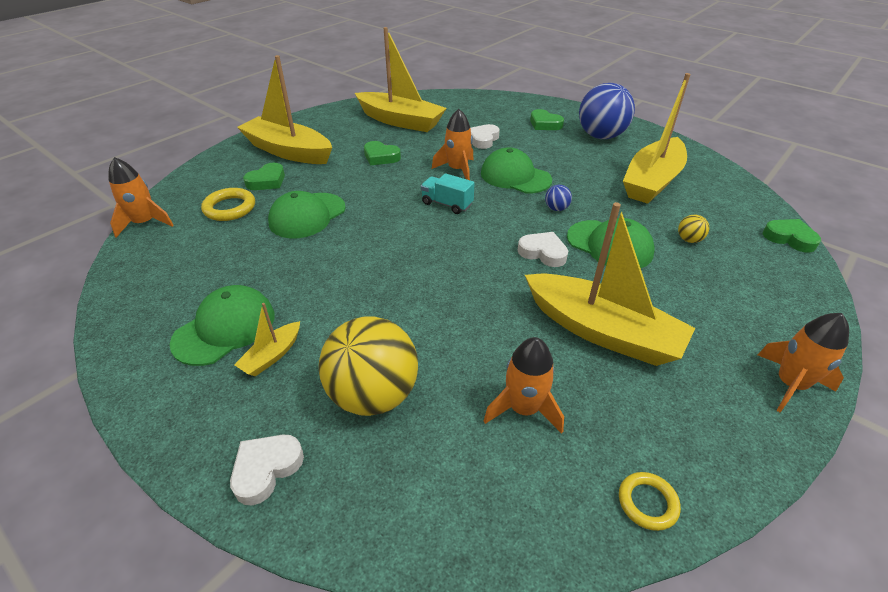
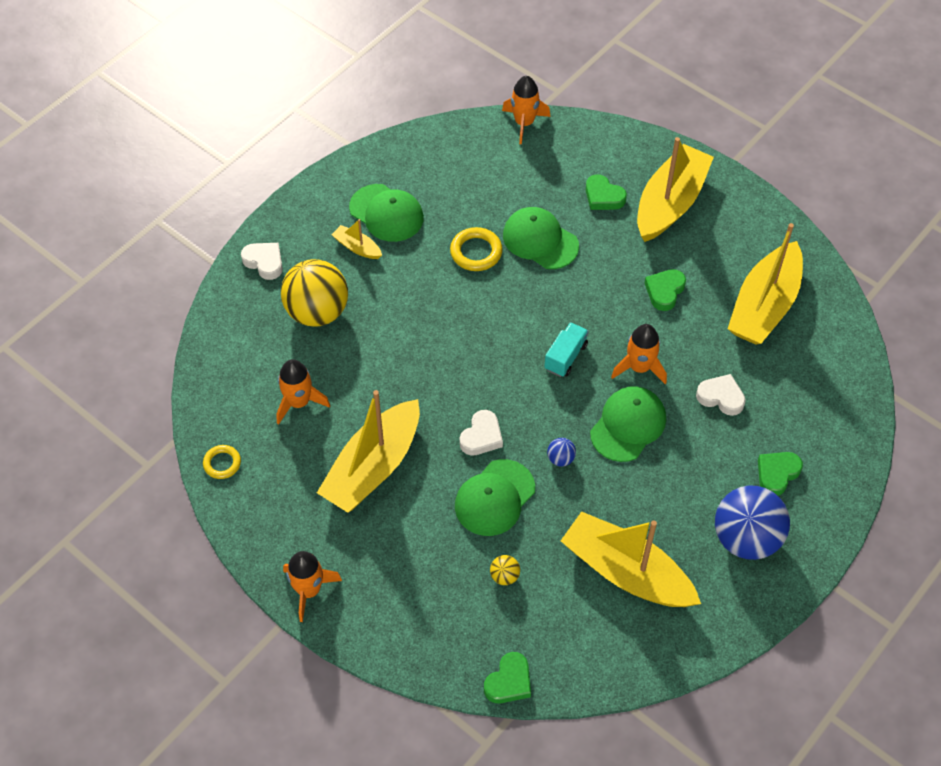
camera: 90 degrees right, 15 degrees up
(230, 208) = (551, 178): yellow ring -> yellow ring (476, 252)

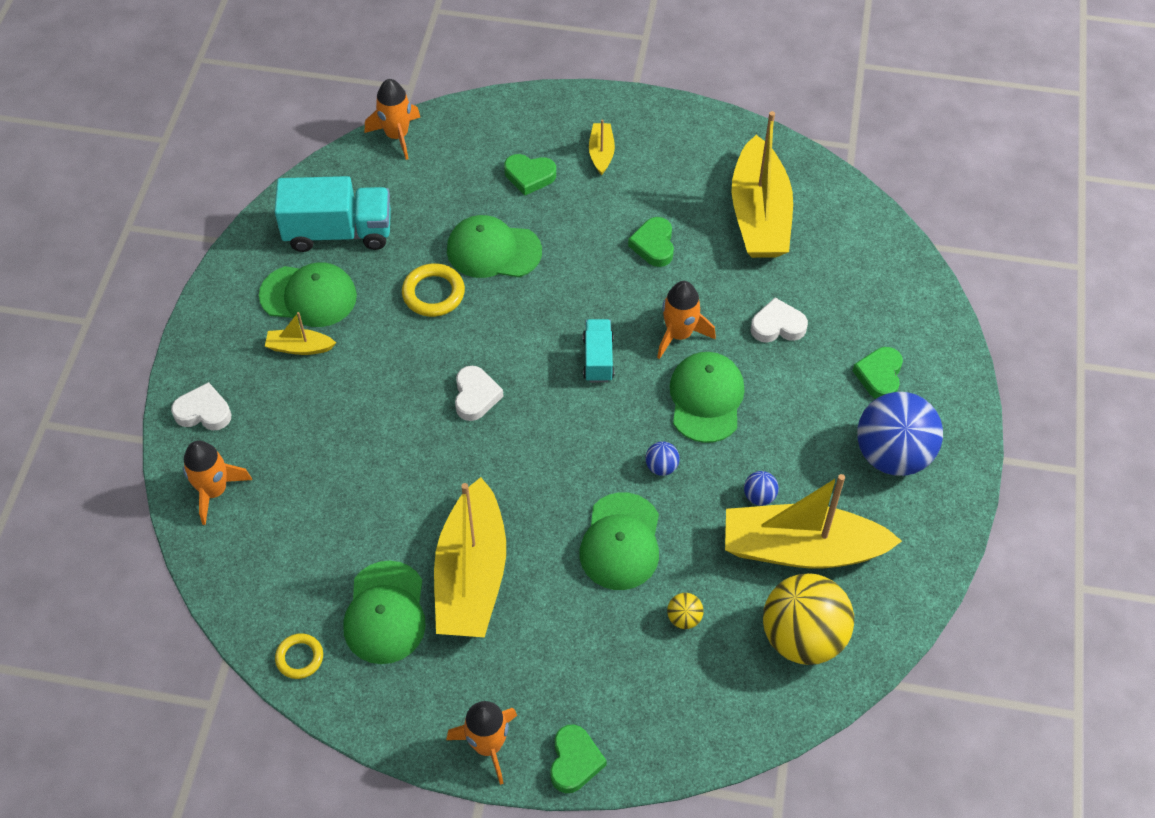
camera: 30 degrees left, 0 degrees up
(298, 463) = (385, 613): none -> green cap
(299, 402) = (343, 547): orange rocket -> orange rocket (214, 491)
(317, 312) = (300, 438): yellow ball -> yellow ball (802, 637)
(436, 176) = (338, 232): none -> turquoise truck
(481, 436) = (565, 484): white heart -> white heart (475, 396)
(509, 682) = (760, 725): green heart -> green heart (574, 761)
(620, 517) = (759, 496): none -> blue ball
(670, 203) = (601, 153): yellow boat -> yellow boat, size x0.44

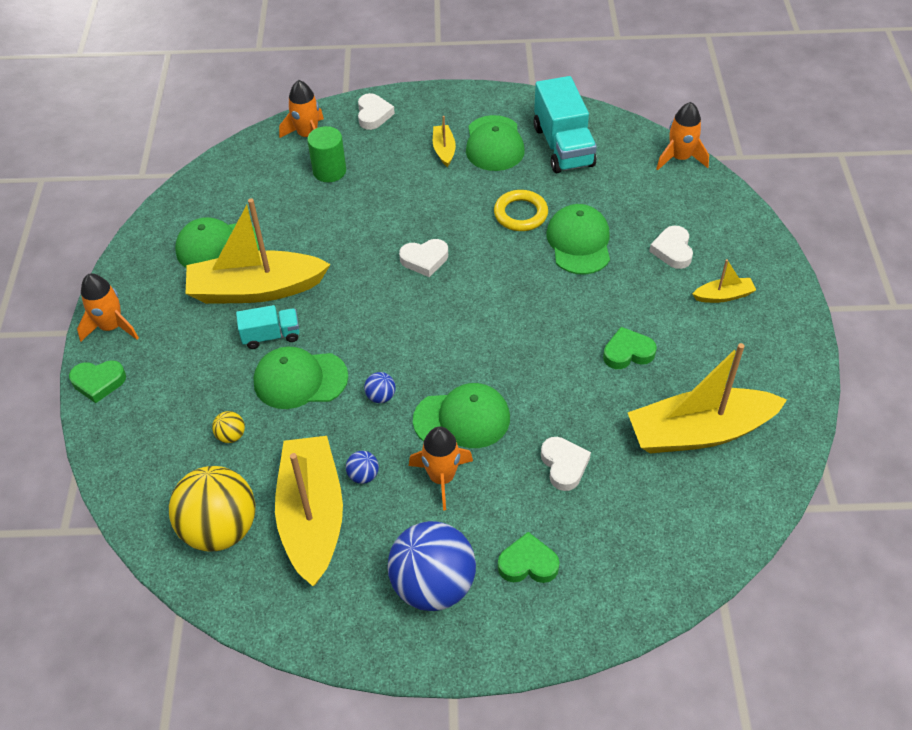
camera: 80 degrees right, 5 degrees down
(292, 474) = (329, 171): none -> green cylinder
(299, 658) = (178, 209): yellow ring -> none
(529, 176) = (672, 250): green heart -> white heart
(598, 359) = (484, 333): turquoise truck -> turquoise truck (271, 336)
(679, 334) = (529, 388): orange rocket -> orange rocket (442, 478)

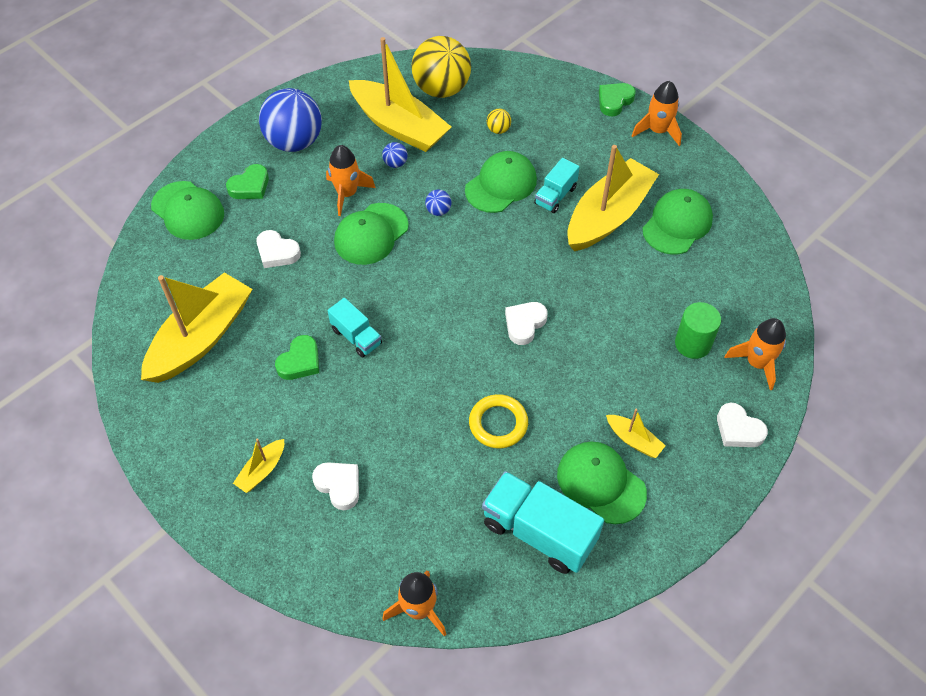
camera: 135 degrees right, 5 degrees up
(563, 340) = (356, 337): none -> turquoise truck
(579, 242) = (424, 432): green cap -> green cap (188, 211)

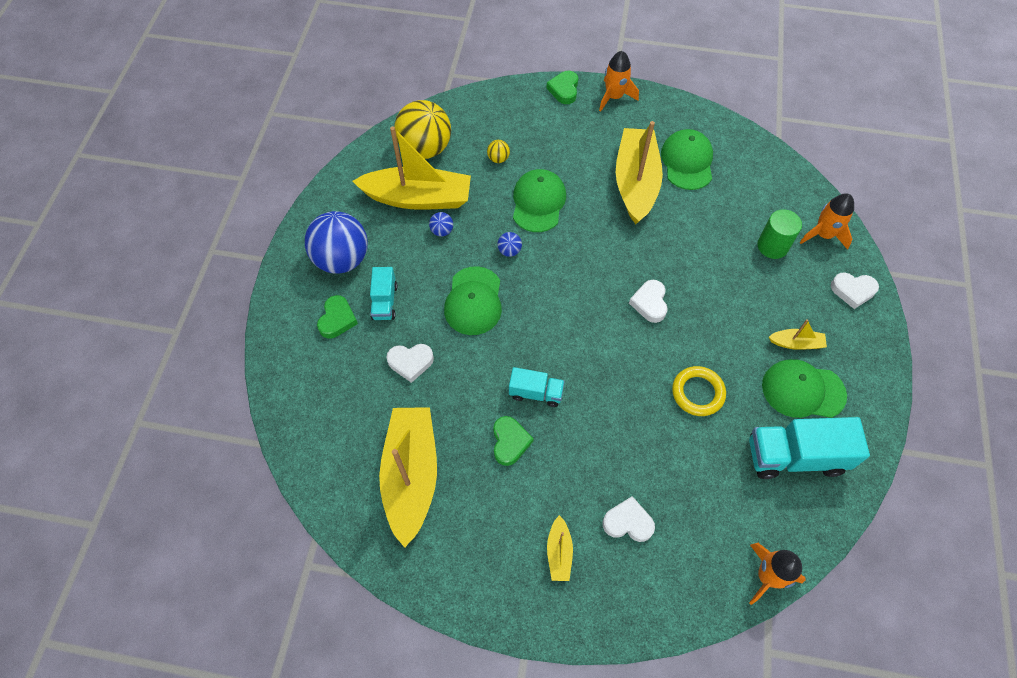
camera: 35 degrees left, 5 degrees up
(188, 211) = (301, 373): green cap -> none
(347, 193) = (425, 278): orange rocket -> none
(555, 196) = (585, 188): turquoise truck -> turquoise truck (384, 302)

